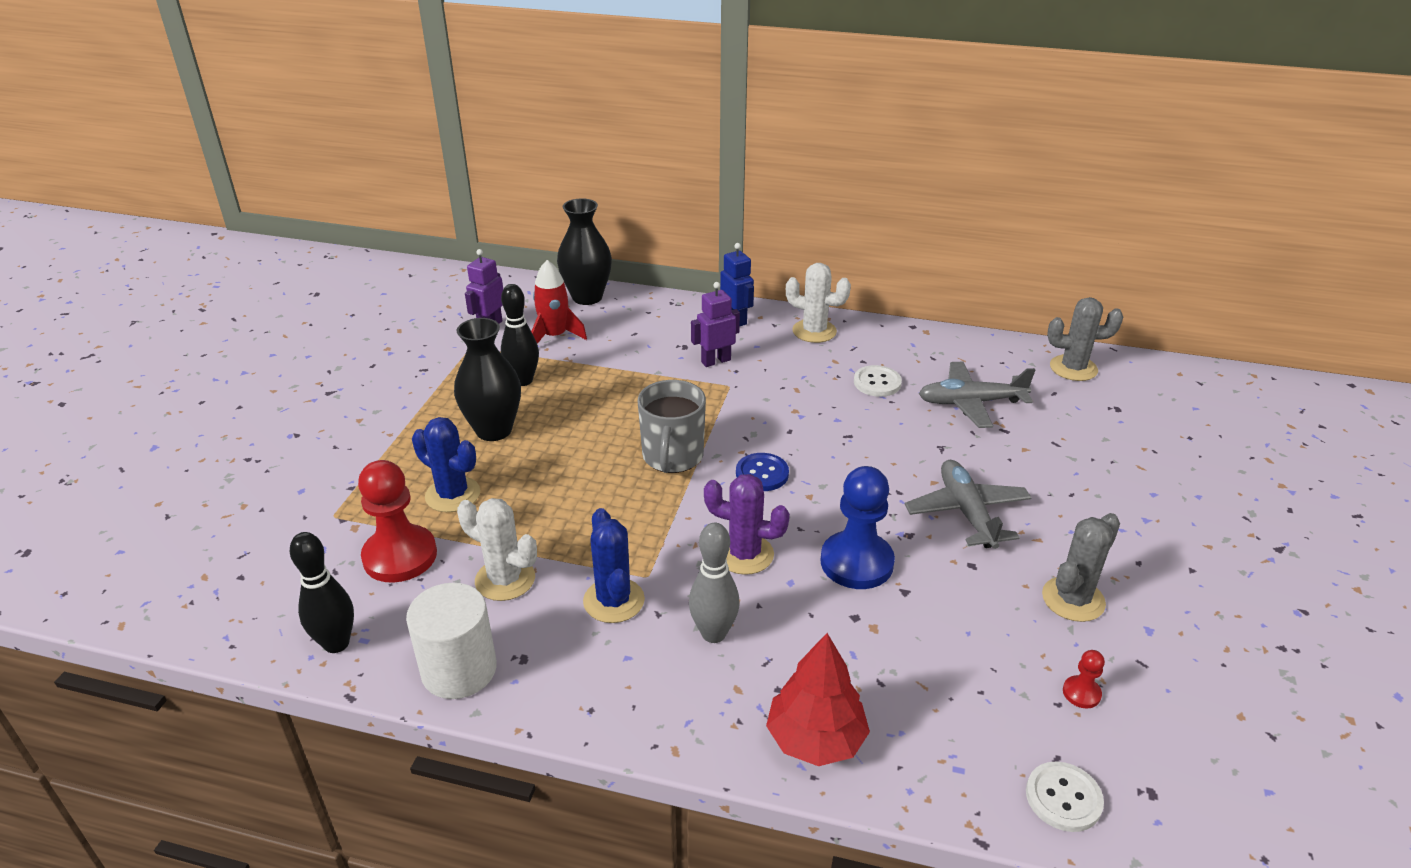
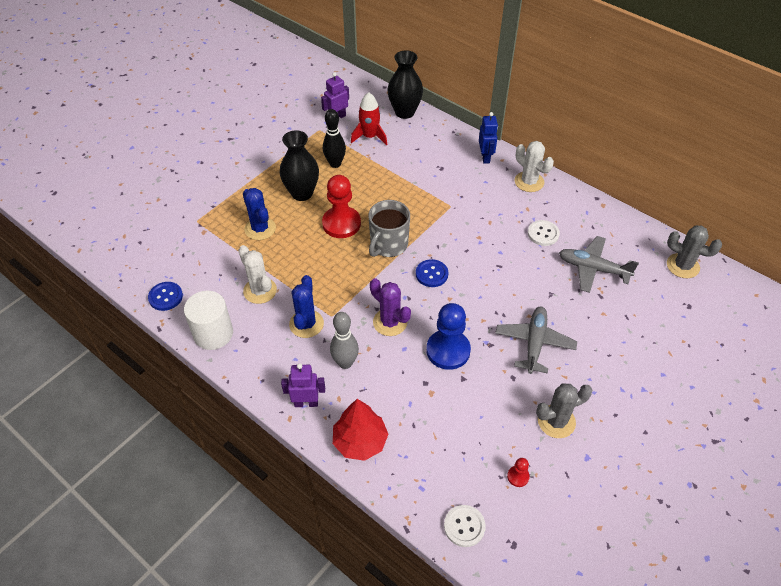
camera: 25 degrees right, 15 degrees up
(336, 643) = (165, 297): black bowling pin -> blue button
(400, 556) = (217, 257): red pawn -> red pawn (341, 223)
(715, 361) = (453, 185): purple robot -> purple robot (306, 403)

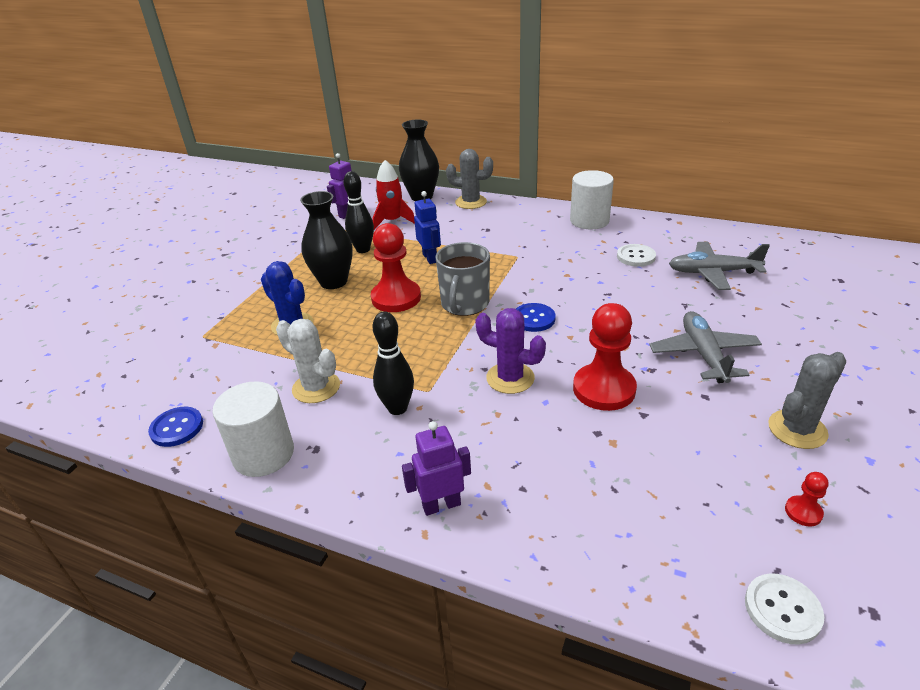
camera: 15 degrees left, 15 degrees down
(306, 324) = (397, 408): blue cactus -> black bowling pin
(345, 363) = (474, 439): grey bowling pin -> none
(360, 441) = (549, 534): red tree -> none
(448, 351) = (604, 389): blue pawn -> red pawn
(485, 157) = (530, 212): blue robot -> blue robot (430, 258)
(529, 182) = (589, 221): white cactus -> white cylinder
(682, 266) = (802, 250): grey cactus -> grey cactus (471, 202)

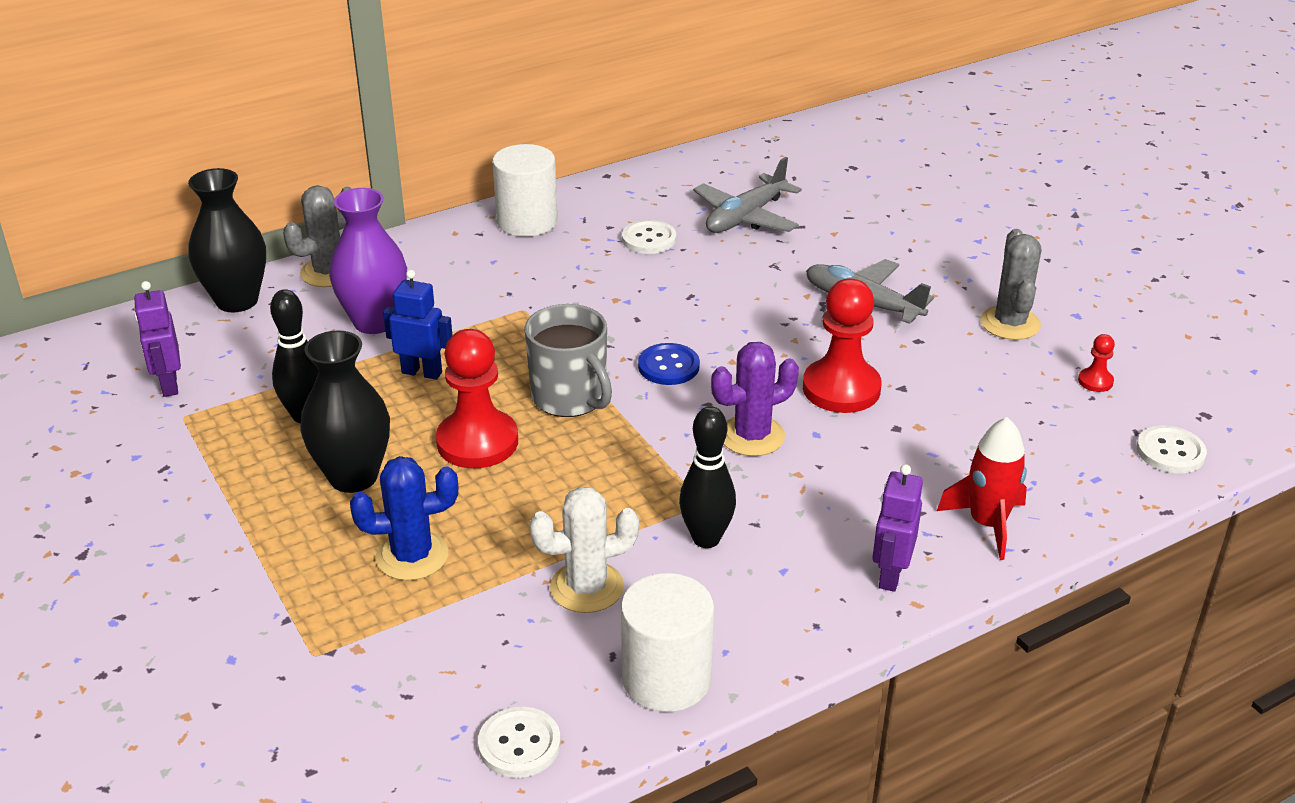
camera: 55 degrees left, 0 degrees up
(177, 428) = (519, 744): blue button -> white button
(392, 221) = (266, 356): red rocket -> red rocket (987, 524)
(451, 229) = (375, 322): none -> purple vase

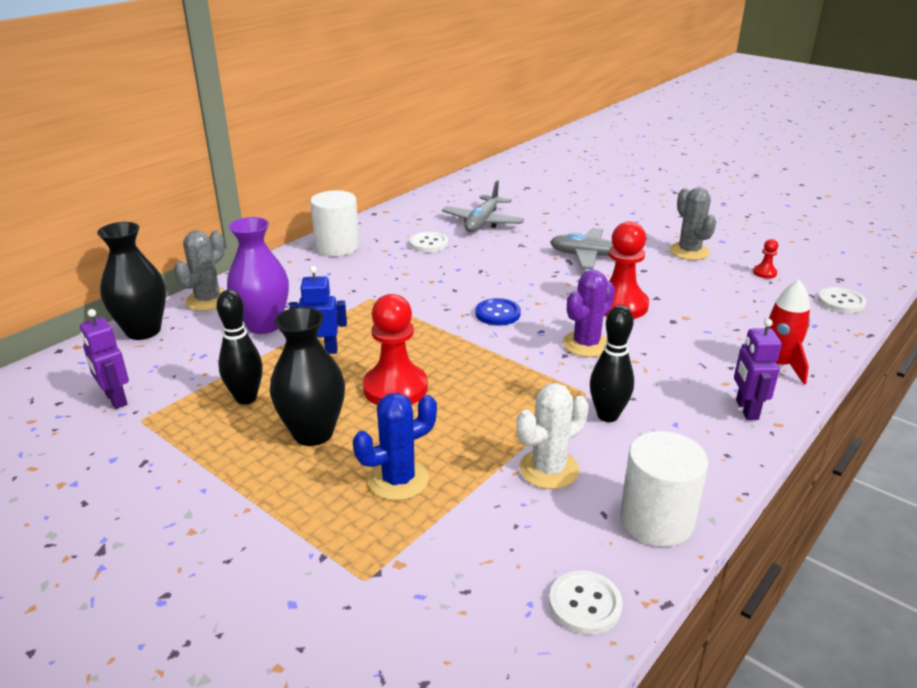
camera: 20 degrees left, 5 degrees down
(570, 397) = (443, 345): grey mug -> none

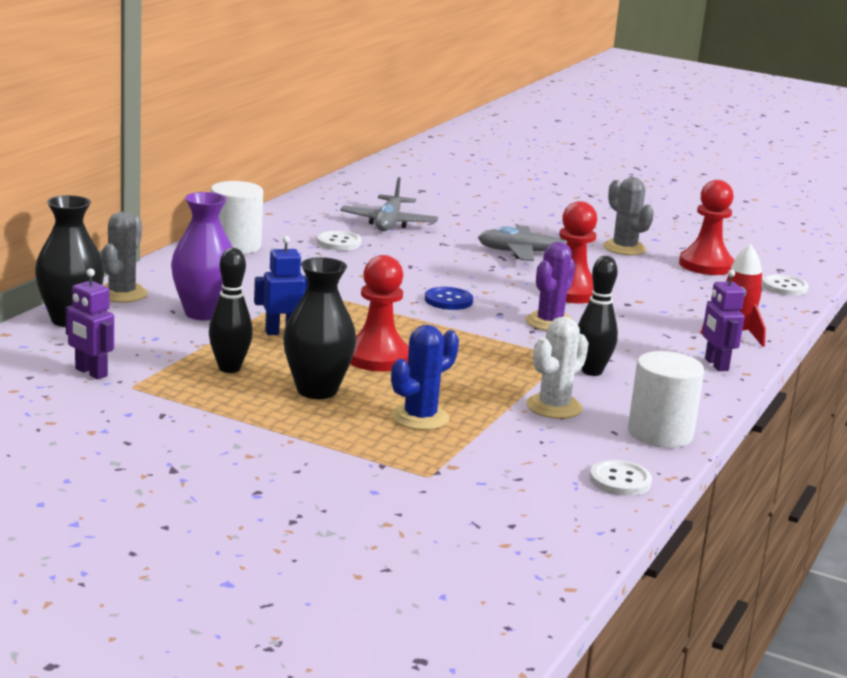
camera: 15 degrees left, 10 degrees down
(764, 273) = (706, 265): red pawn -> red pawn, size x2.26

